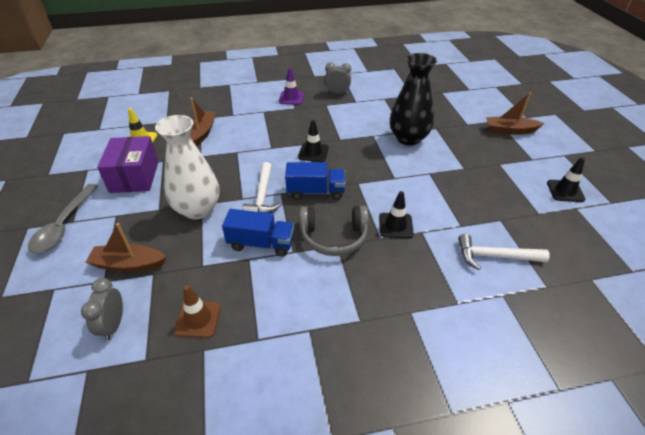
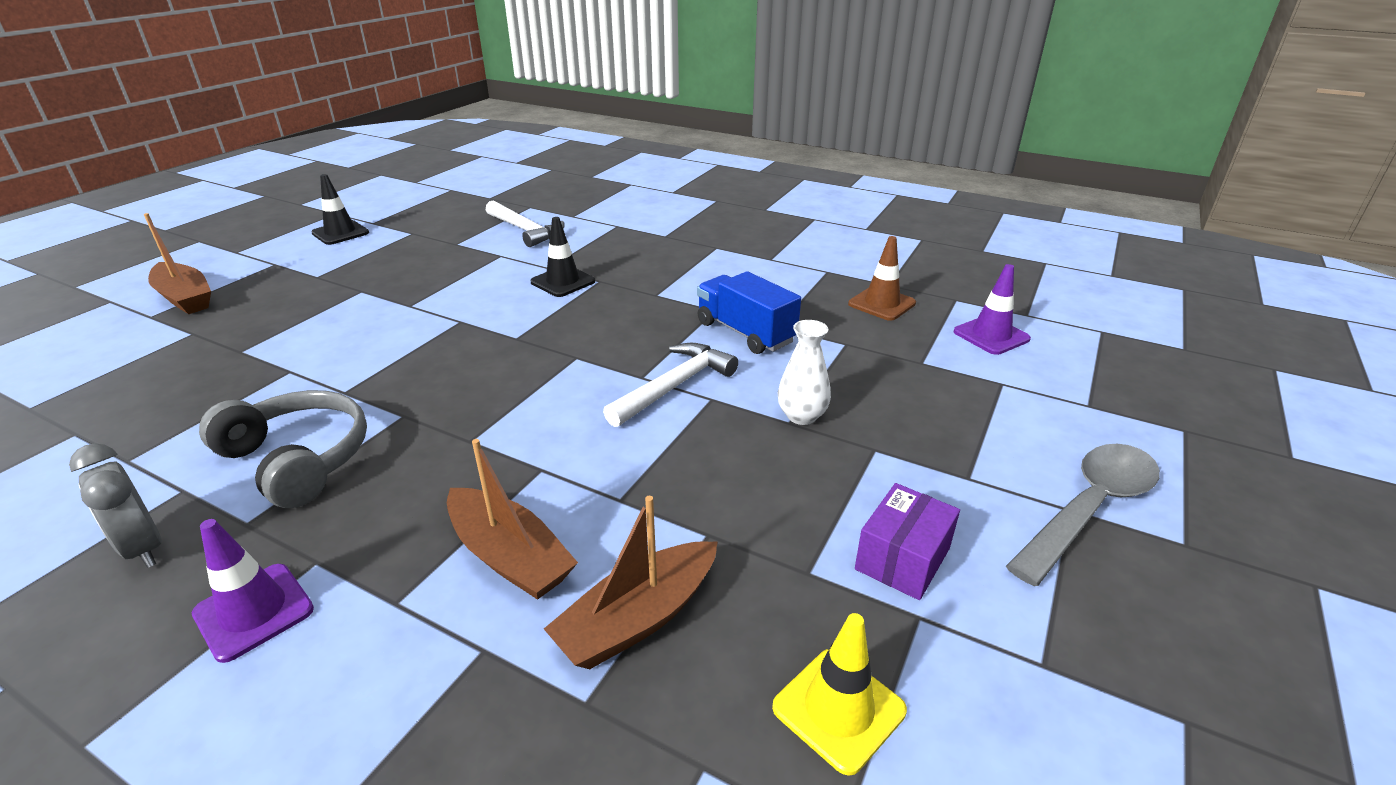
camera: 140 degrees left, 10 degrees down
(113, 325) = (991, 335): grey clock -> purple traffic cone
(128, 264) = (958, 388): brown boat -> brown boat (510, 557)
(134, 176) = (902, 559): purple box -> purple box, size x0.60
(197, 209) = (801, 416): white vase -> white vase, size x0.49
(313, 152) = (489, 415): black traffic cone -> none
(315, 192) = (590, 354): blue truck -> none
(334, 237) = (647, 302): grey headphones -> grey headphones (297, 460)
(408, 138) = (314, 358): black vase -> none

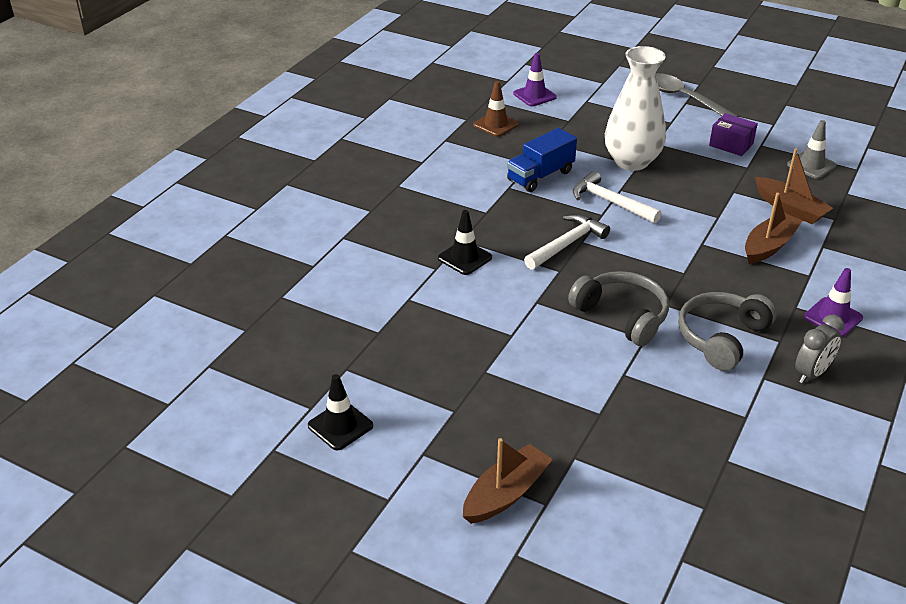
camera: 90 degrees left, 5 degrees up
(400, 377) = (622, 316): none -> grey headphones
(525, 230) = (348, 291): white hammer -> white hammer (567, 244)
(801, 416) = (631, 161): white vase -> white vase, size x2.05
(838, 709) = (811, 165): yellow traffic cone -> grey traffic cone

